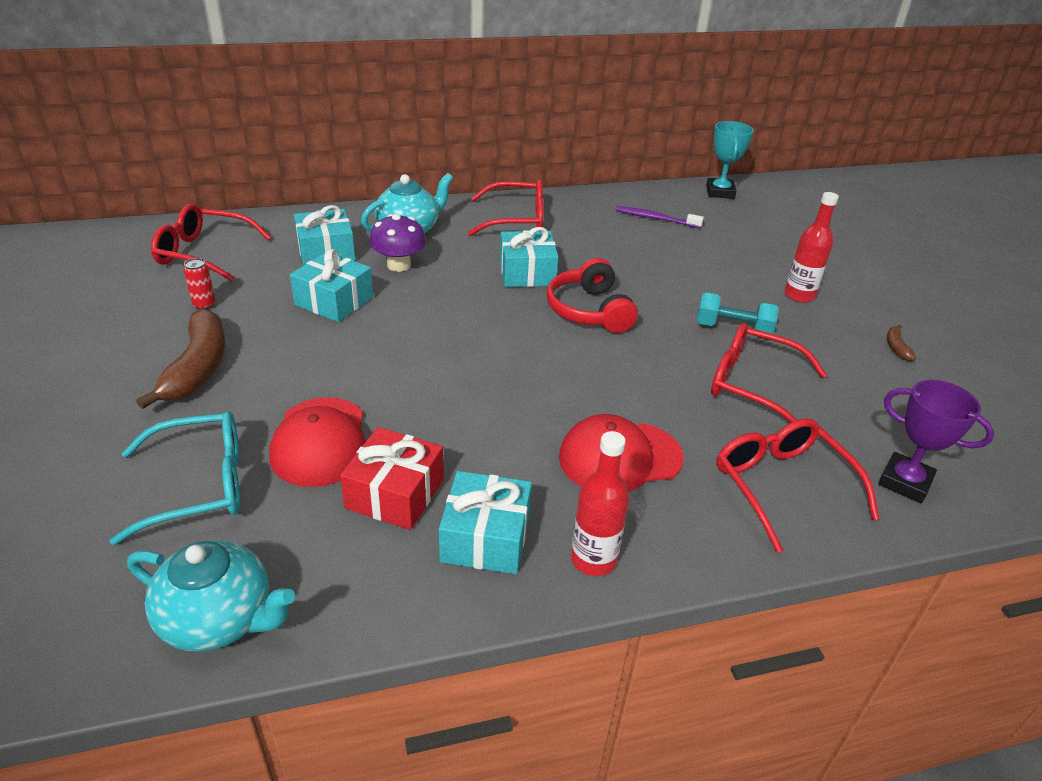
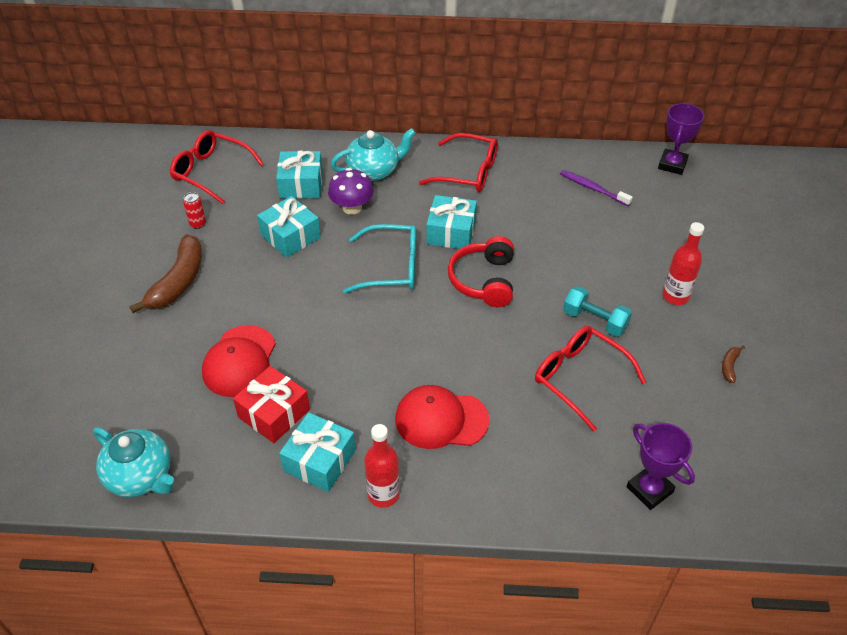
camera: 20 degrees right, 10 degrees up
(200, 485) = (154, 379): turquoise glasses -> turquoise glasses (392, 267)
(720, 192) = (672, 165): turquoise trophy -> purple trophy
(782, 486) = (550, 470): red glasses -> none

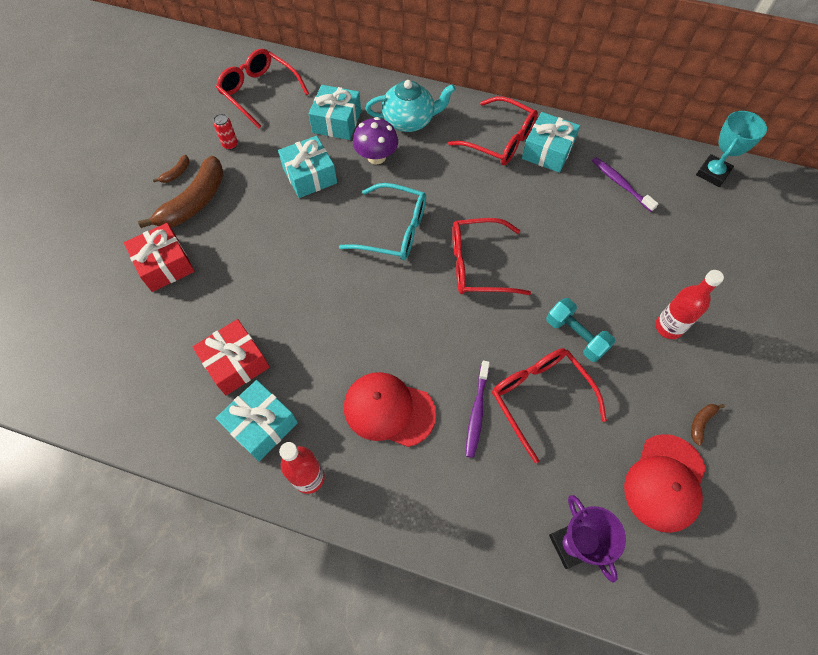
camera: 15 degrees right, 15 degrees up
(141, 476) = (99, 399): turquoise teapot -> none
(149, 259) = (176, 173): none -> brown banana
(167, 343) = (165, 265): none -> red gift
(239, 361) = (222, 299): red cap -> red cap (665, 482)
(451, 232) = (463, 204): turquoise gift -> turquoise gift (547, 151)
(483, 280) = (478, 265): red headphones -> red glasses
(525, 402) = (477, 412): none -> purple toothbrush
(672, 165) = (712, 173): purple trophy -> turquoise trophy

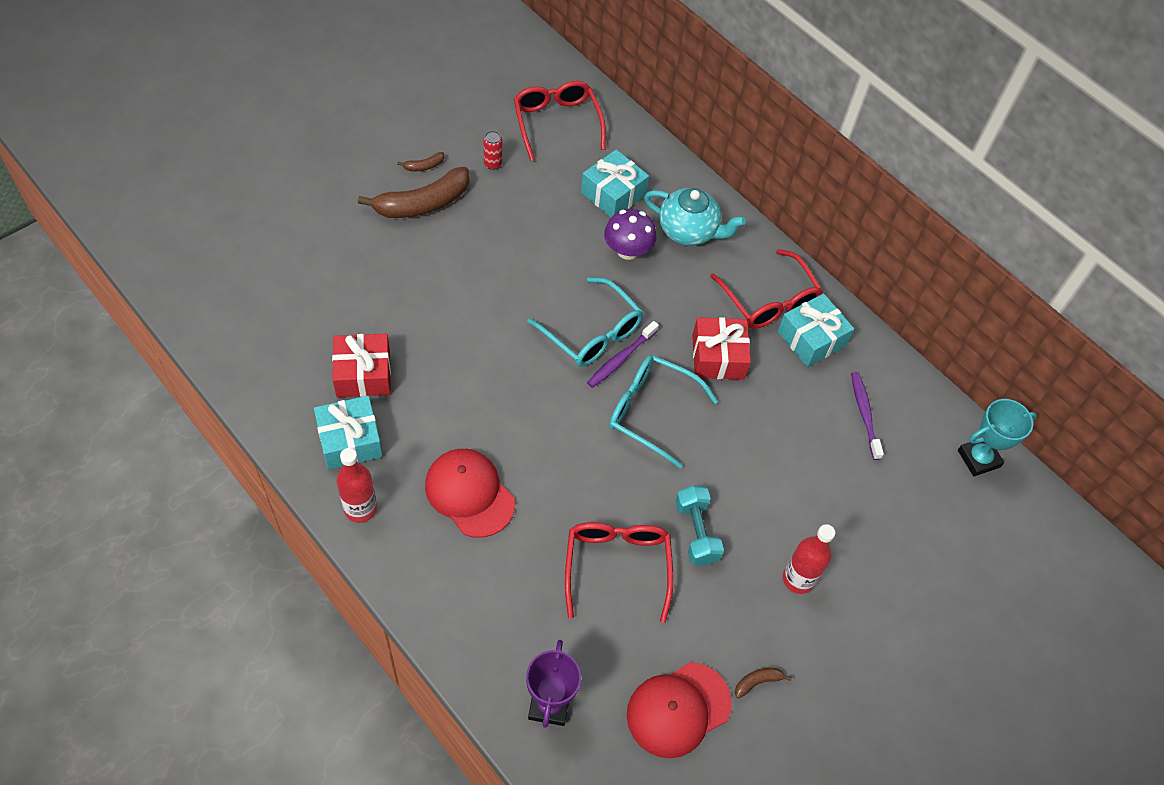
camera: 25 degrees right, 5 degrees down
(165, 265) = (358, 249): red gift -> red gift (718, 357)
(310, 176) = (548, 235): turquoise gift -> none
(477, 412) = (548, 543): purple toothbrush -> purple toothbrush (621, 359)
(478, 265) = (651, 411): red glasses -> turquoise glasses

